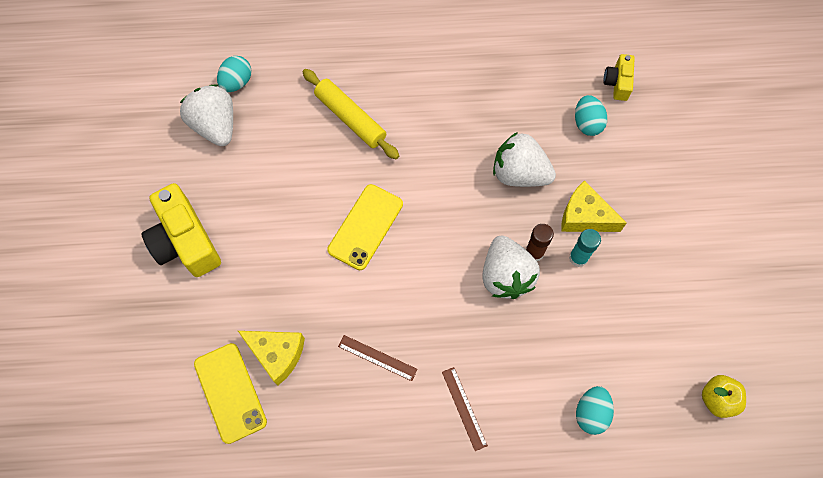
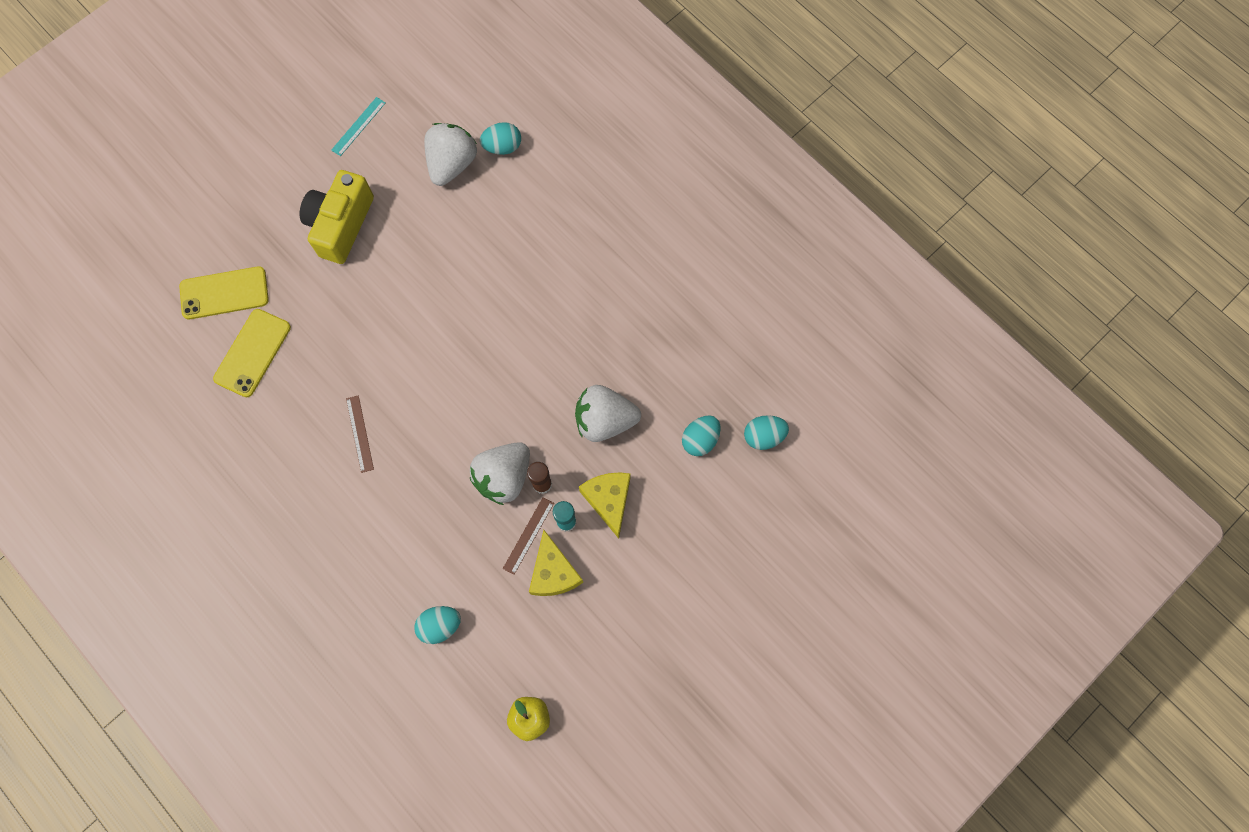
camera: 50 degrees right, 5 degrees up
(115, 168) = (358, 126): none -> turquoise ruler
(277, 354) = (306, 361): yellow cheese -> yellow cheese (553, 572)
(350, 118) = (543, 254): yellow rolling pin -> none
(365, 227) = (459, 341): yellow phone -> yellow phone (224, 293)
(464, 408) = (369, 527): brown ruler -> brown ruler (528, 535)
(519, 173) = (605, 420): white strawberry -> white strawberry turned 75 degrees counterclockwise
(617, 83) = (763, 436): yellow camera -> turquoise egg

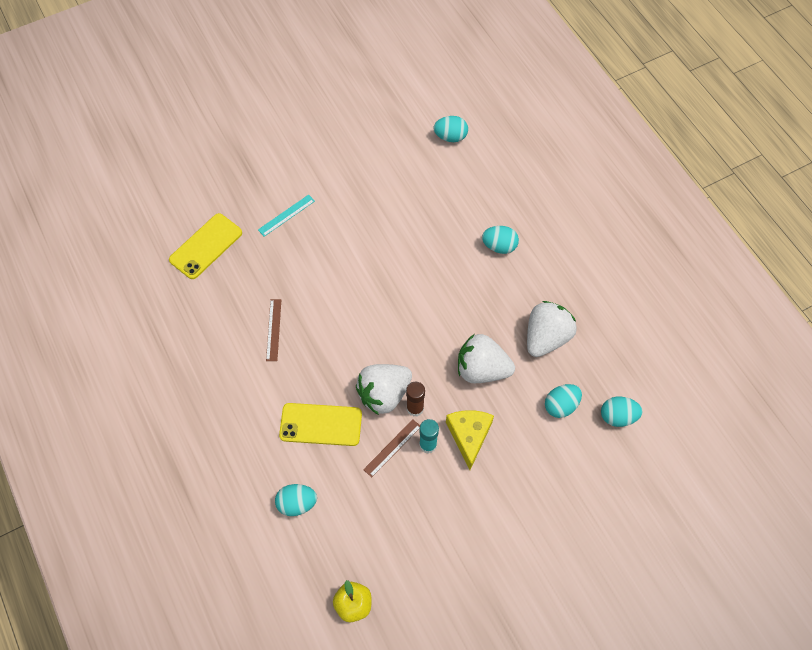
camera: 15 degrees right, 10 degrees down
(224, 293) = (197, 196): yellow phone -> yellow phone (321, 424)
(341, 225) = (304, 166): yellow camera -> none
(358, 126) = (339, 97): turquoise ruler -> turquoise ruler (286, 215)
(452, 164) = (406, 140): white strawberry -> white strawberry (546, 337)
(553, 572) = (406, 484): yellow cheese -> none
(590, 269) = (499, 246): none -> turquoise egg

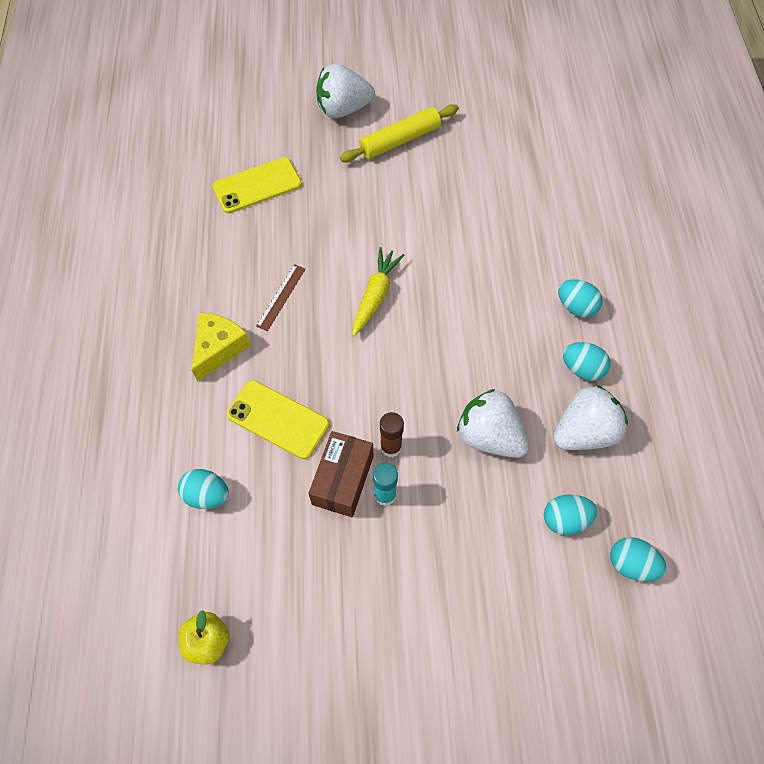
camera: 25 degrees right, 0 degrees up
(286, 215) = (355, 185): turquoise ruler -> none
(302, 163) = (400, 140): none -> yellow rolling pin
(346, 298) = (375, 295): none -> yellow carrot
(384, 394) = (364, 416): white strawberry -> white strawberry (343, 109)
(392, 448) = (343, 480): brown ruler -> brown box
(450, 137) = (575, 170): turquoise egg -> turquoise egg (582, 369)
(469, 436) = (437, 506): yellow cheese -> yellow cheese (219, 348)

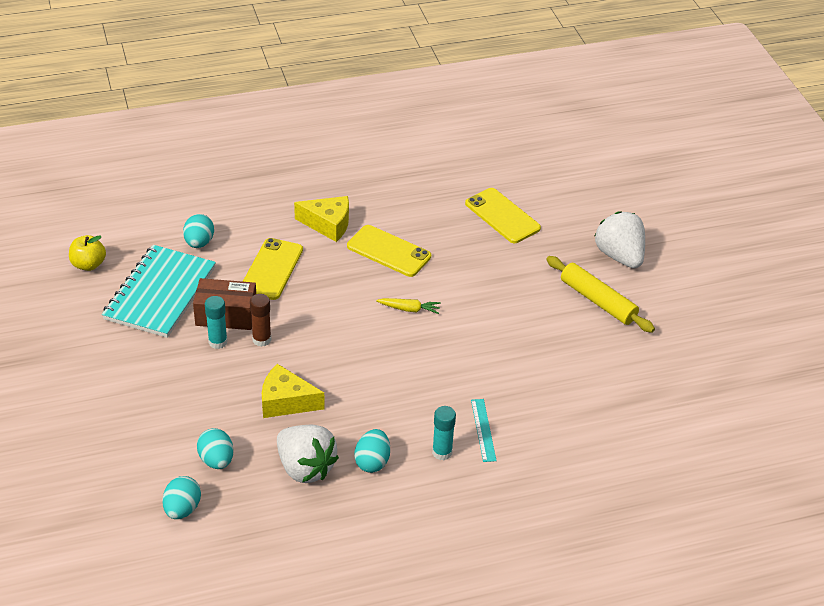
camera: 75 degrees right, 20 degrees down
(281, 297) = (389, 251): brown ruler -> yellow phone
(287, 553) = (160, 293): none -> turquoise notebook
(375, 295) = (409, 309): yellow carrot -> yellow carrot, size x0.65
(489, 436) = (286, 402): white strawberry -> yellow cheese
(551, 267) = (483, 430): none -> turquoise ruler
(576, 307) = (442, 452): turquoise egg -> turquoise glue stick

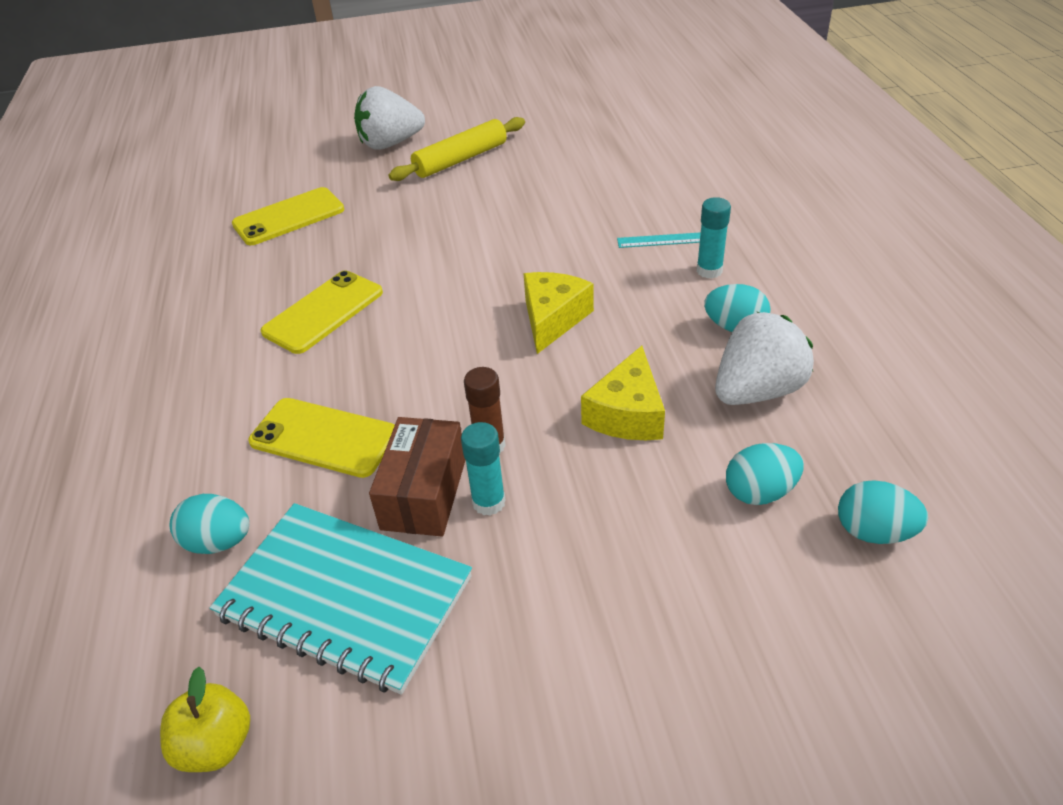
camera: 80 degrees left, 0 degrees up
(328, 224) = (238, 374): yellow cheese -> yellow cheese (552, 319)
(409, 309) = (448, 294): yellow carrot -> none

